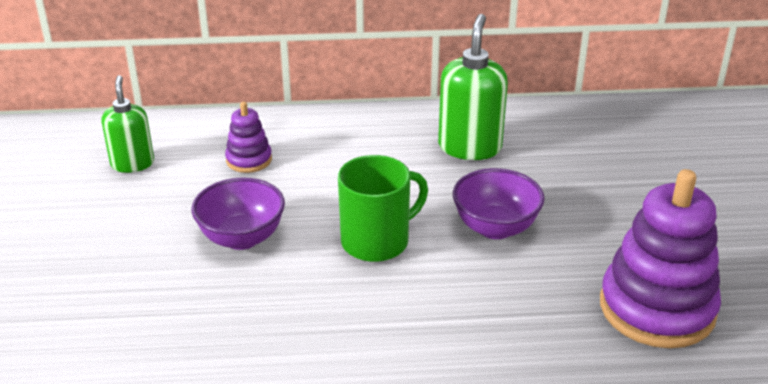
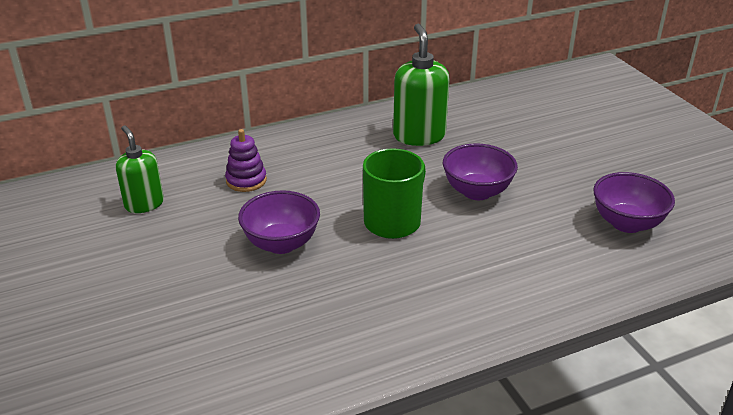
camera: 20 degrees left, 0 degrees up
(657, 308) = (626, 223): purple stacking toy -> purple bowl

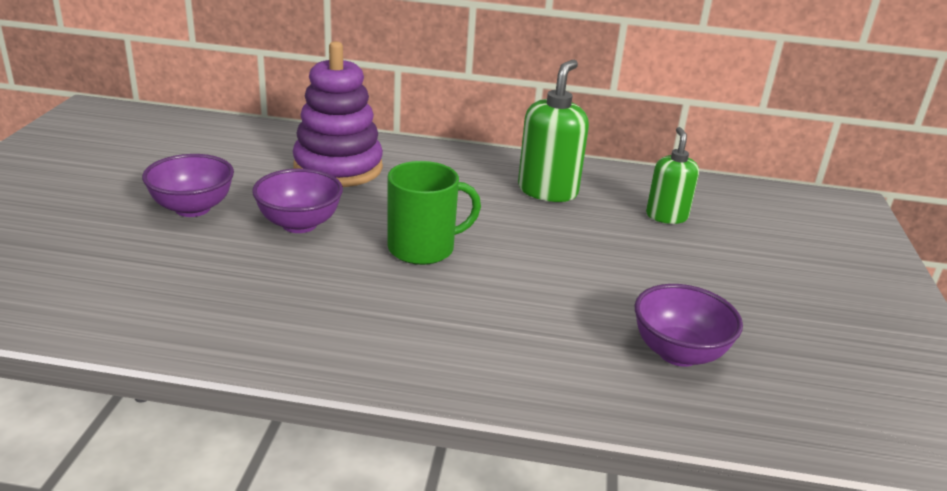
camera: 30 degrees right, 5 degrees down
(144, 204) = (234, 154): green soap dispenser -> green soap dispenser (666, 216)
(246, 180) = (338, 168): purple stacking toy -> purple stacking toy, size x2.04
(477, 192) = (543, 257): purple bowl -> purple bowl (193, 208)

